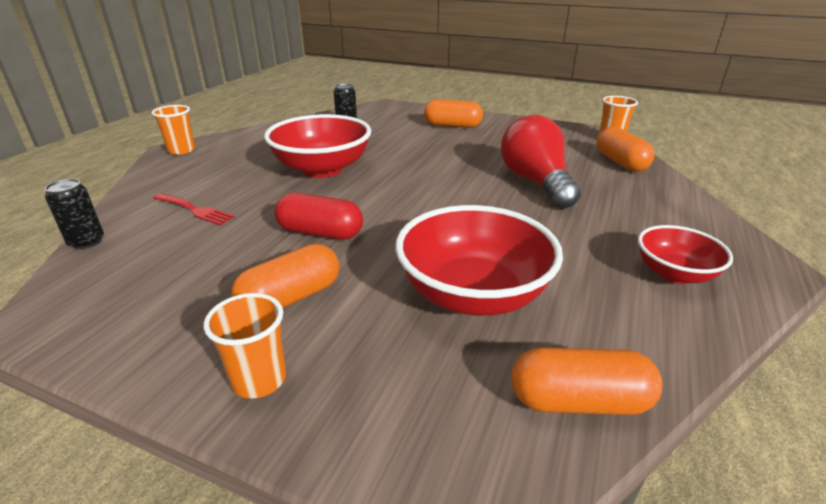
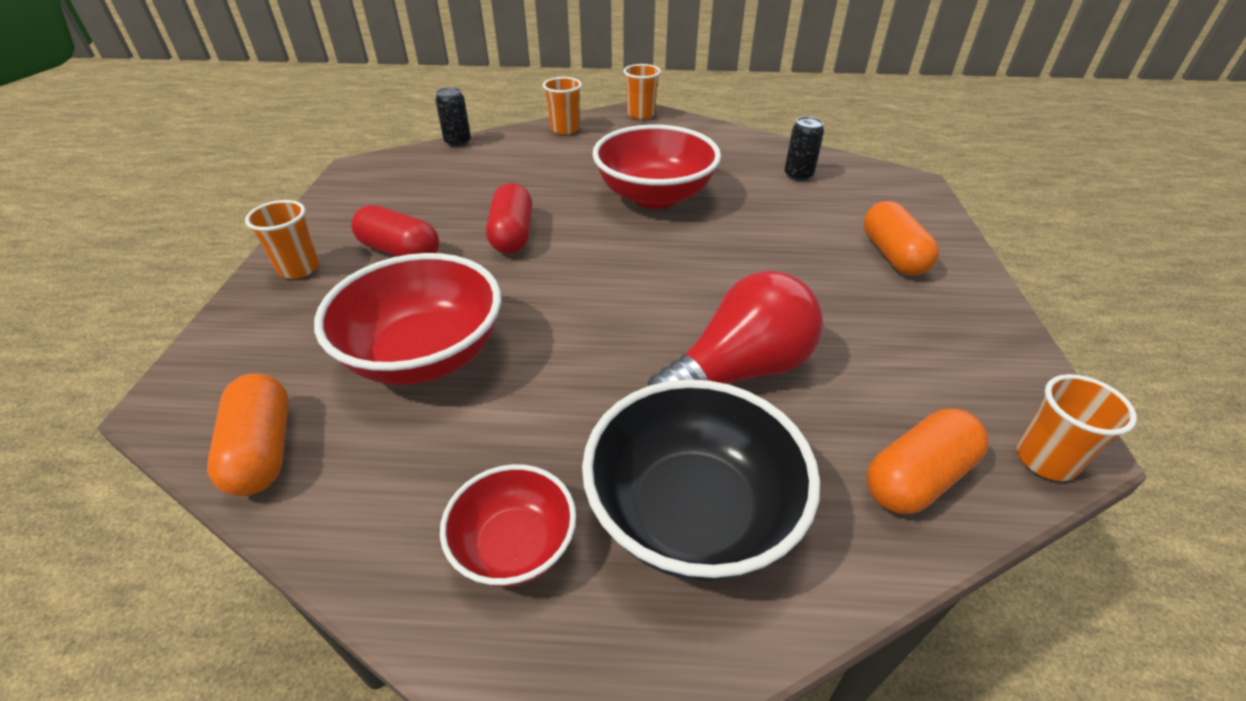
camera: 70 degrees right, 10 degrees up
(155, 183) = (565, 129): none -> orange cup
(195, 210) = (526, 163): red fork -> none
(291, 298) = (400, 251): orange capsule -> red capsule
(645, 216) = (692, 513): none -> black bowl

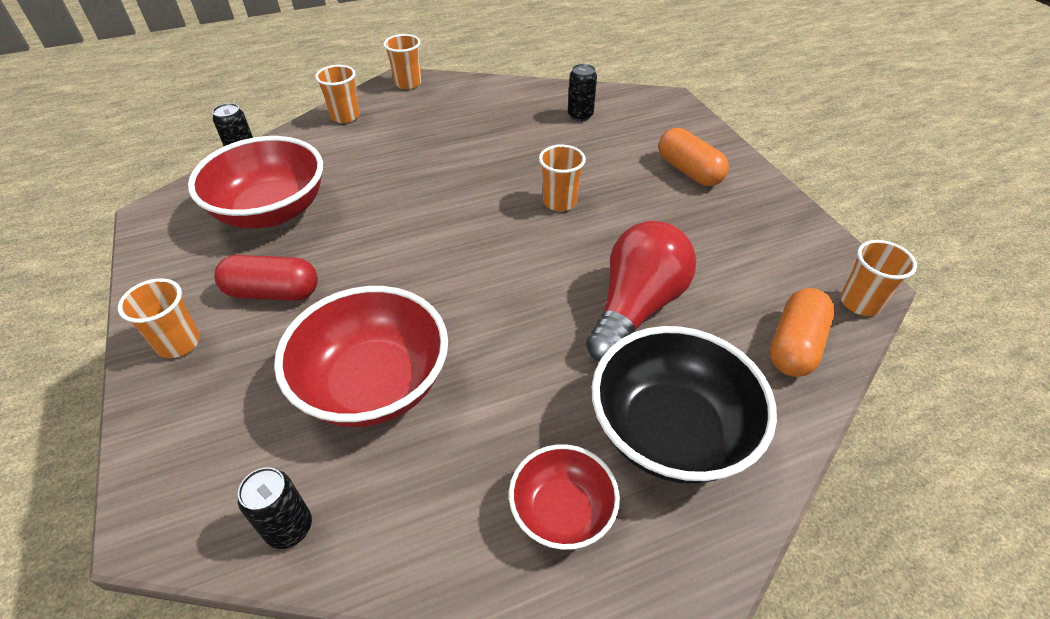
camera: 25 degrees left, 5 degrees up
(263, 450) = (289, 528): orange capsule -> black can
(512, 235) = (371, 242): red capsule -> none
(654, 196) = (474, 167): red bowl -> red bowl (271, 211)
(721, 248) = (559, 202): none -> orange cup

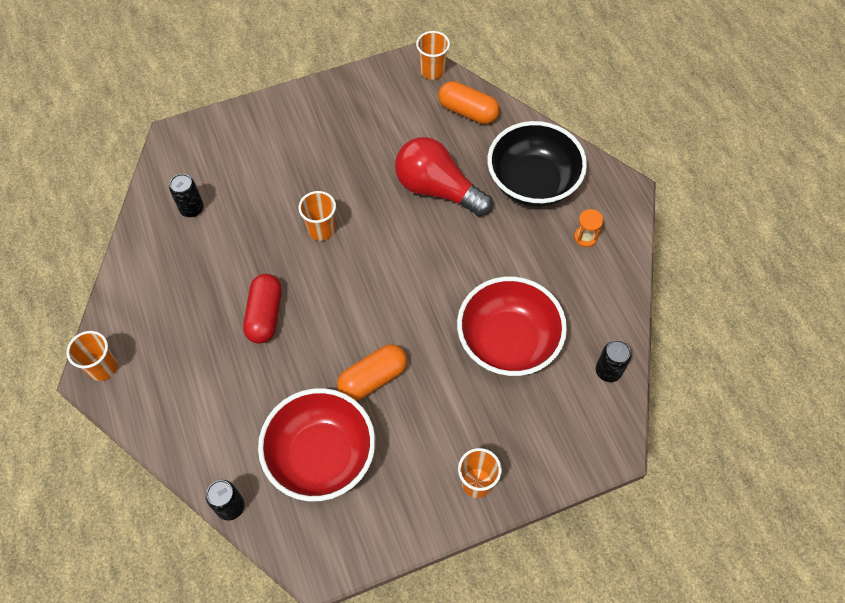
camera: 90 degrees left, 15 degrees up
(273, 292) = (423, 428): red capsule -> red capsule (265, 315)
(345, 116) = (164, 421): orange cup -> none
(562, 511) = (585, 237): red bowl -> orange hourglass
(689, 171) = (287, 138): orange capsule -> orange capsule (373, 378)

